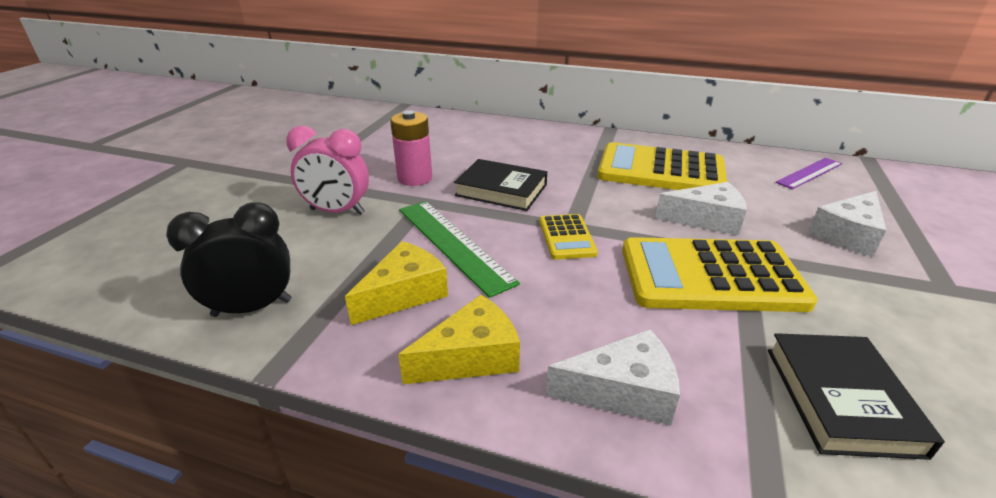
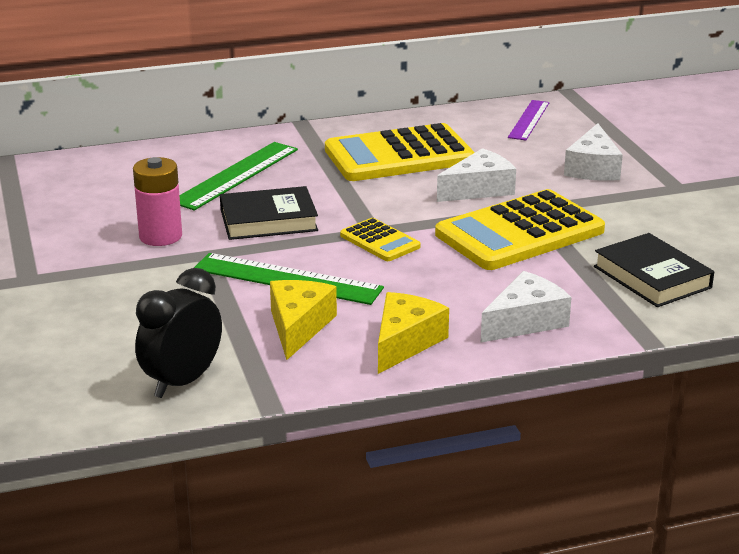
camera: 35 degrees left, 5 degrees down
(337, 211) = (129, 292): pink clock -> none
(520, 151) = (236, 175): none -> green ruler

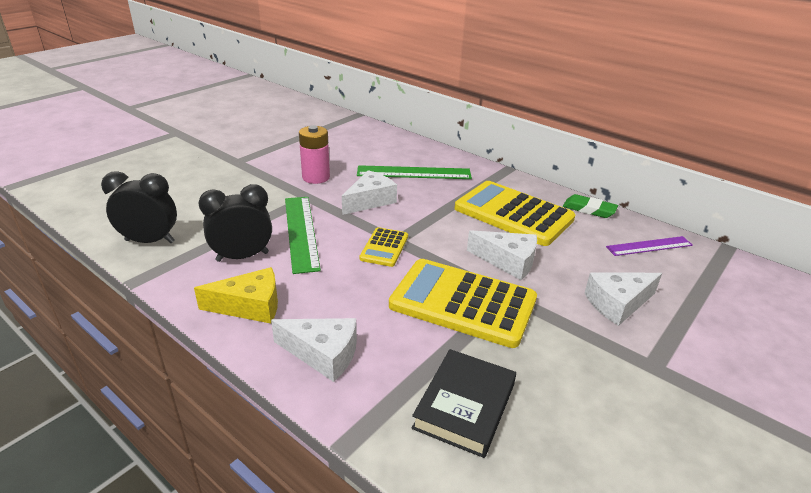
camera: 55 degrees right, 5 degrees up
(268, 220) = (370, 201): black book -> white cheese
(298, 327) = (242, 257): yellow cheese -> black clock
(437, 118) = (589, 209): none -> green eraser

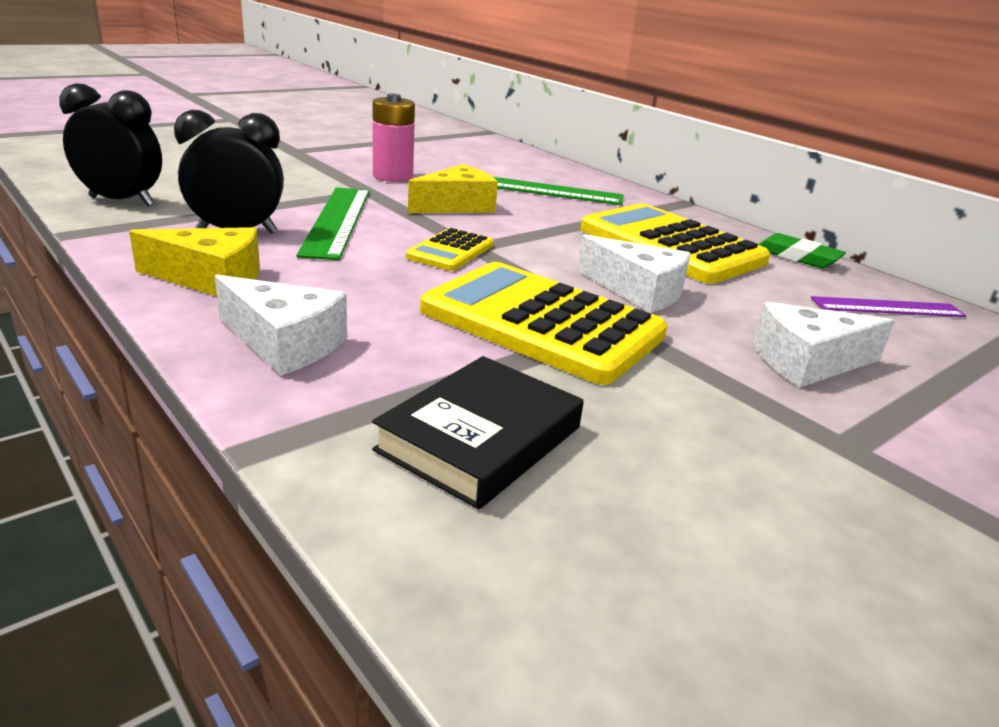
camera: 10 degrees right, 5 degrees down
(370, 201) = (457, 206): white cheese -> yellow cheese

